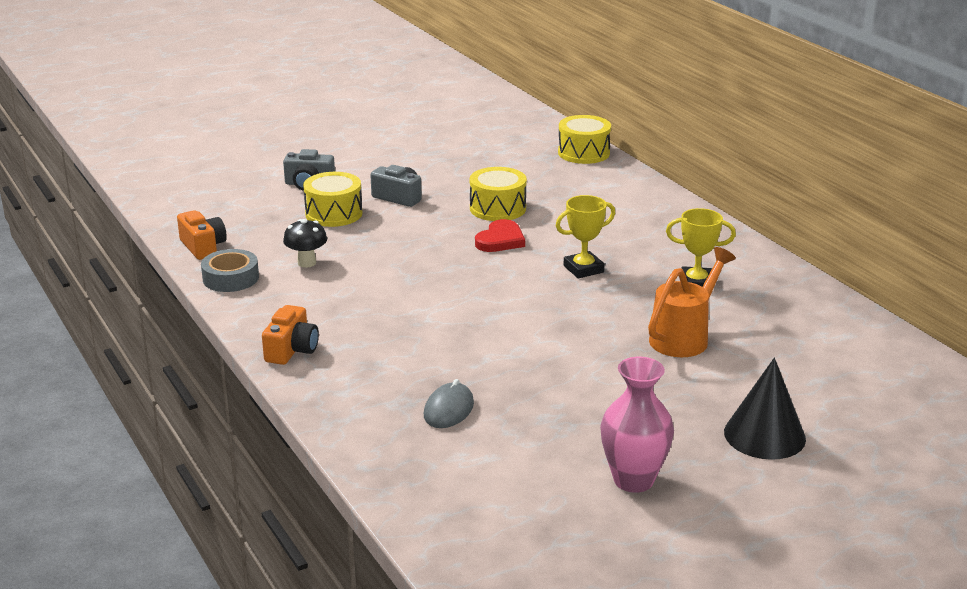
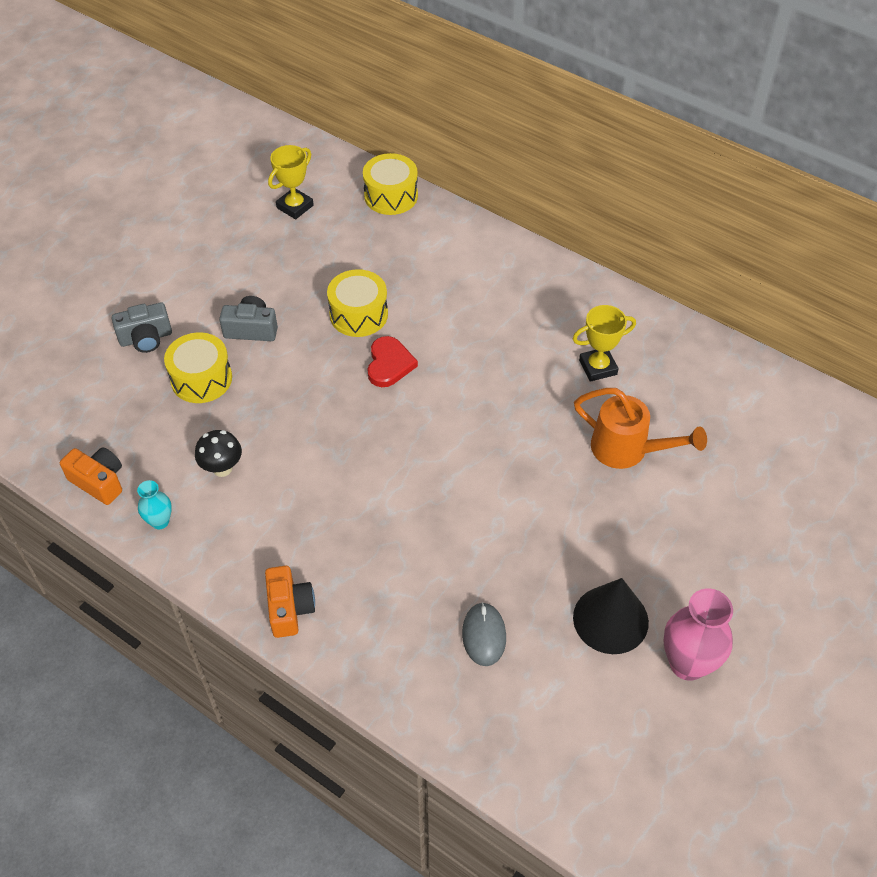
camera: 25 degrees left, 25 degrees up
(231, 278) = (160, 521): grey tape -> turquoise vase
(583, 269) = (489, 382): yellow trophy -> yellow trophy (295, 206)
(684, 337) = (627, 450): orange watering can -> orange watering can turned 105 degrees clockwise
(764, 435) = (758, 559): black cone -> black cone (610, 619)

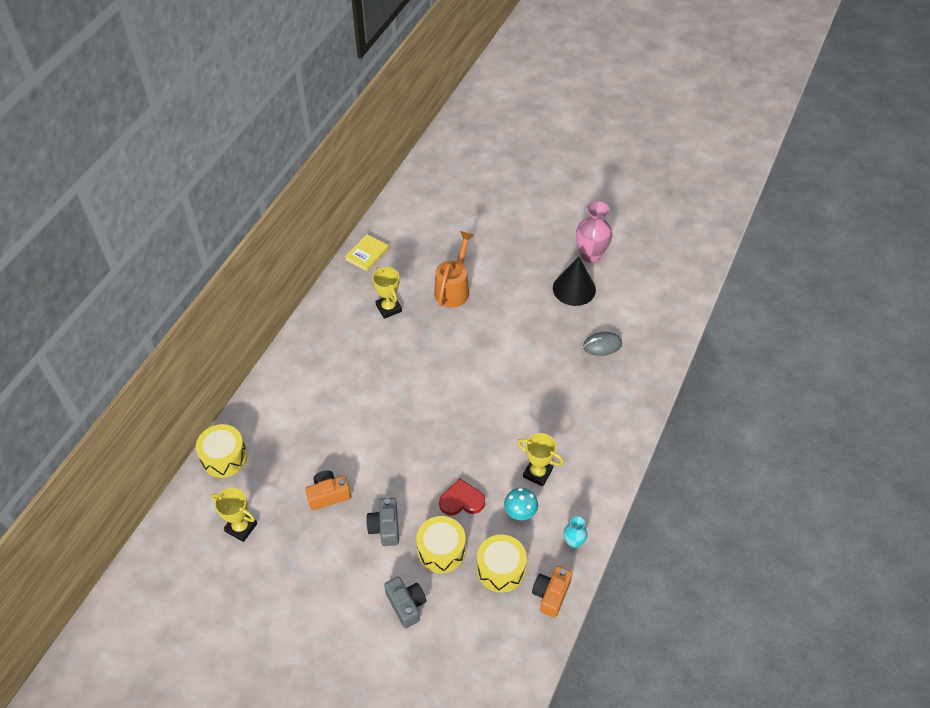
camera: 100 degrees left, 0 degrees up
(222, 468) = (520, 514): black mushroom -> turquoise mushroom
(276, 500) = (537, 473): none -> yellow trophy
(289, 609) = (615, 447): orange camera -> orange camera (328, 495)
(358, 314) = (360, 456): yellow drum -> yellow drum (501, 569)
(389, 364) = (405, 427): red heart -> red heart (461, 500)
(706, 352) = (367, 254): none -> yellow book

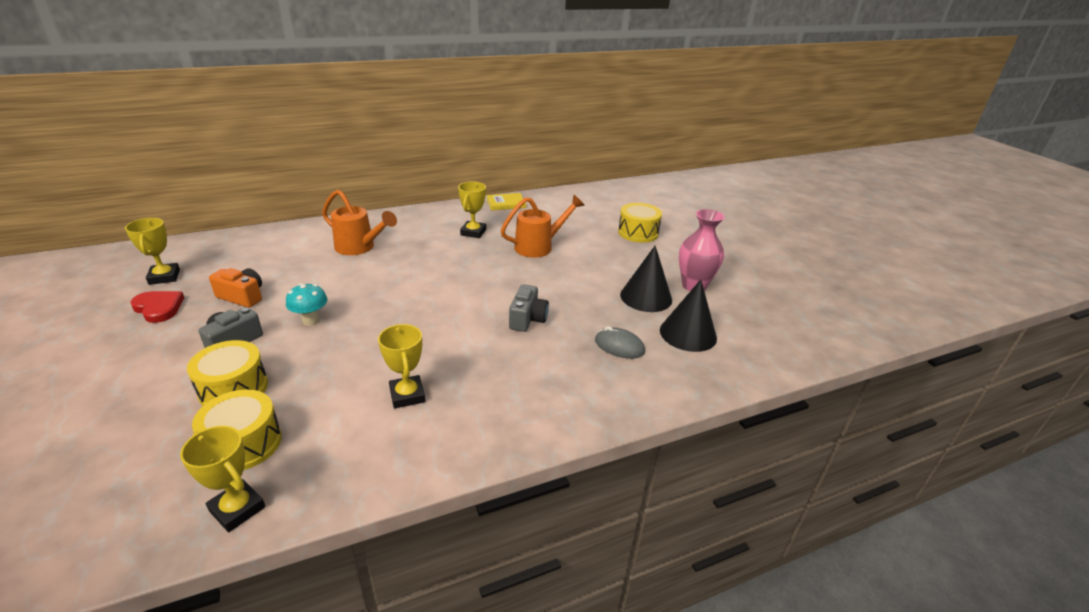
camera: 40 degrees right, 20 degrees down
(224, 457) = (234, 240): yellow drum -> yellow drum (638, 233)
(331, 389) = (359, 247): none -> orange watering can
(406, 605) = (135, 405): grey camera -> grey camera (527, 319)
(461, 500) = (314, 367): red heart -> red heart (159, 308)
(520, 514) = (338, 414): turquoise mushroom -> turquoise mushroom (311, 320)
(551, 595) = (237, 509): orange camera -> yellow trophy
(573, 542) = (340, 479): turquoise vase -> none
(627, 304) = (688, 334): none -> black cone

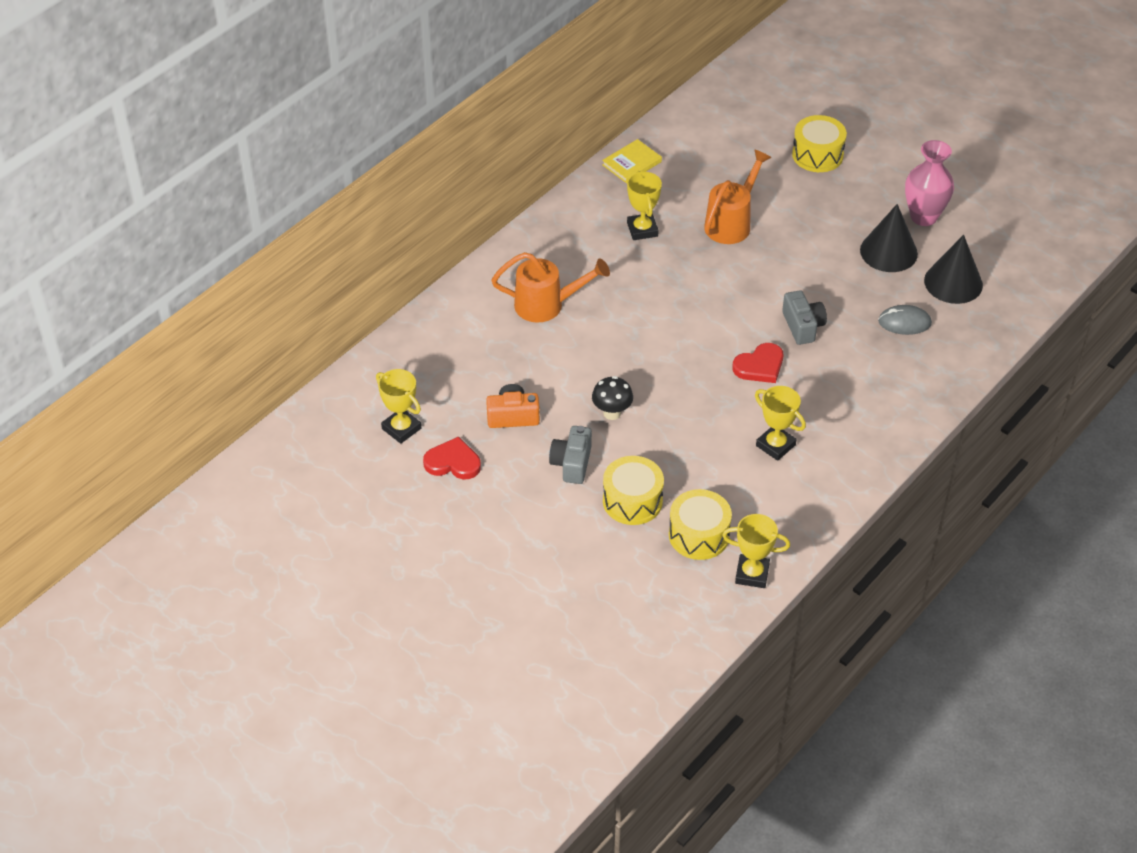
camera: 25 degrees left, 15 degrees up
(311, 320) = (612, 413): turquoise mushroom -> black mushroom
(463, 332) = (760, 366): none -> red heart

